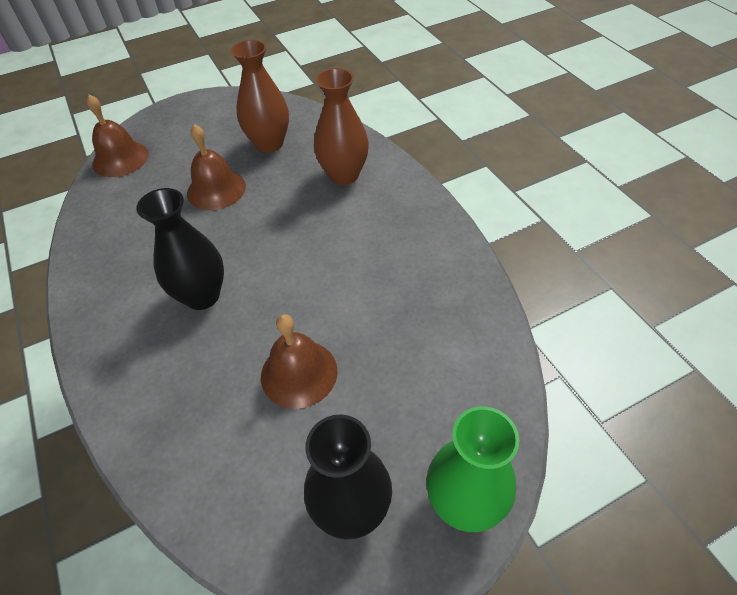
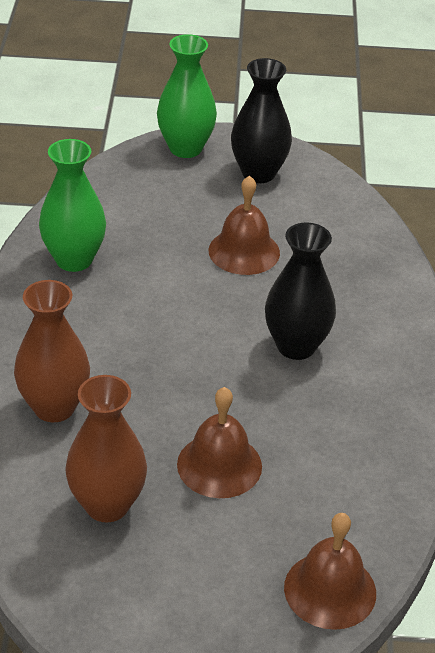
camera: 155 degrees left, 10 degrees down
(435, 283) = (74, 260): none -> green vase

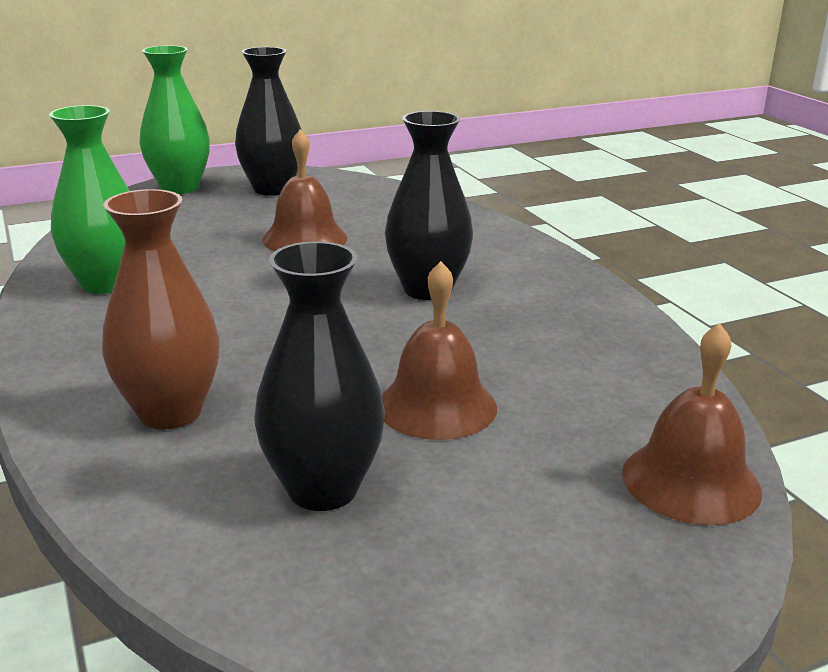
camera: 25 degrees left, 15 degrees down
(107, 505) = (323, 489): brown vase -> black vase

